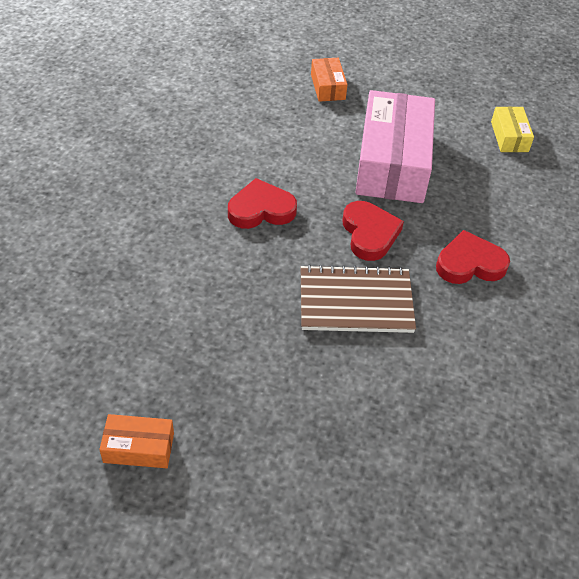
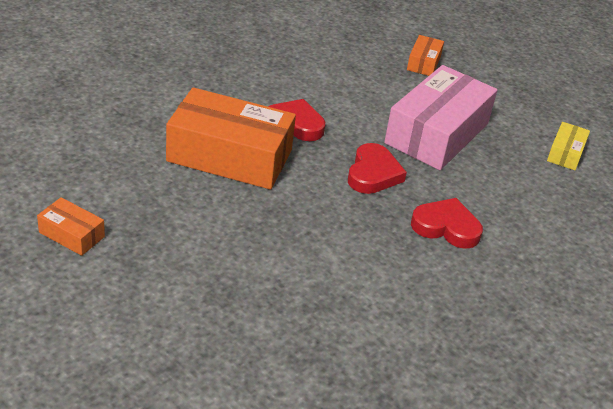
camera: 25 degrees right, 10 degrees down
(227, 275) = (229, 156): none -> orange box
(355, 302) = (321, 213): brown notebook -> none

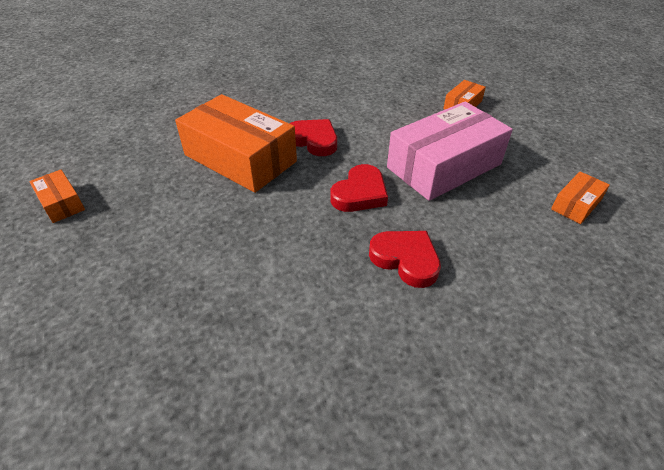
camera: 25 degrees right, 5 degrees up
(566, 153) = (576, 205): yellow box -> orange box

